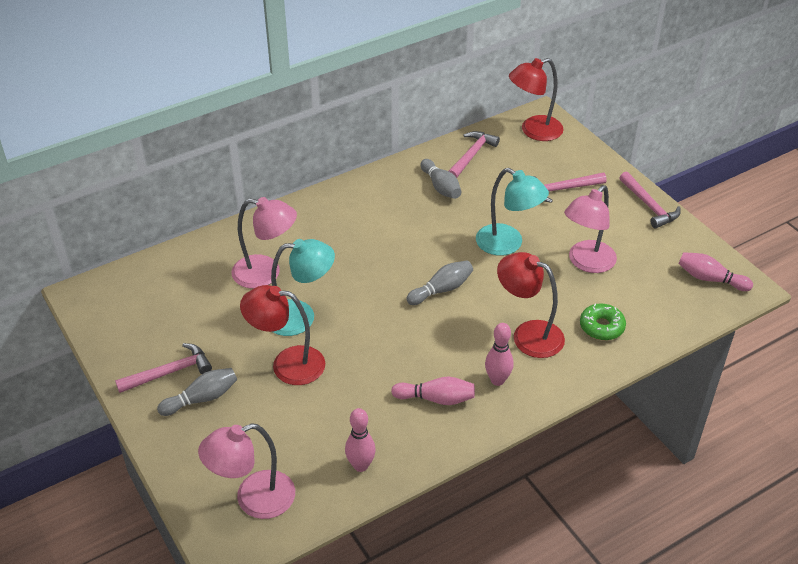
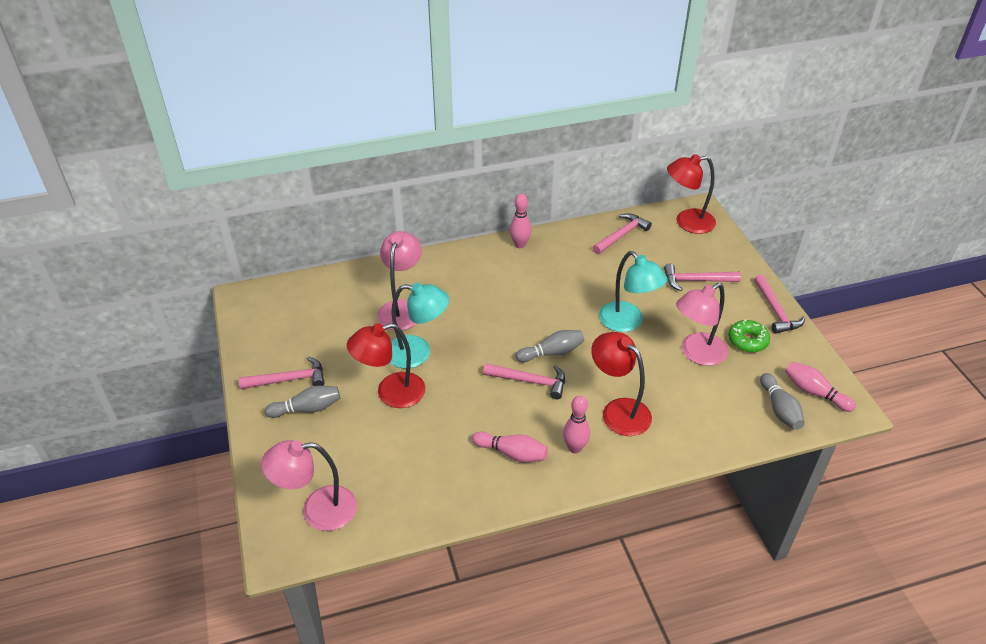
camera: 15 degrees right, 0 degrees up
(266, 273) = (402, 308): pink lamp -> pink lamp turned 105 degrees counterclockwise
(287, 364) = (391, 393): red lamp -> red lamp turned 45 degrees counterclockwise
(360, 465) = (422, 500): pink bowling pin -> pink bowling pin (520, 245)
(429, 323) = (530, 381): none -> pink hammer
(440, 187) = (583, 259): grey bowling pin -> grey bowling pin (779, 409)
(601, 327) = (691, 418): green donut -> green donut (747, 341)

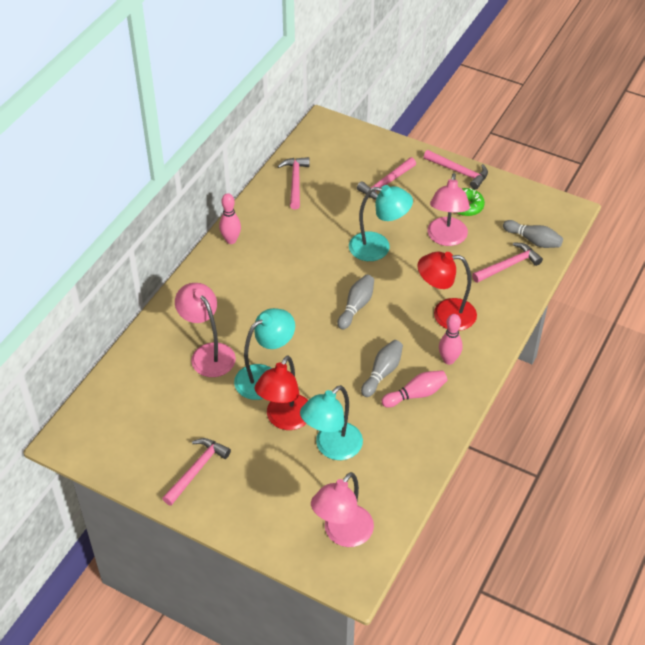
camera: 45 degrees left, 5 degrees up
(307, 409) = (240, 478): grey bowling pin -> grey bowling pin (382, 373)
(396, 440) = (332, 448): none -> turquoise lamp
(530, 381) = (367, 337): pink hammer -> pink hammer (508, 265)
(687, 222) = (328, 141): red lamp -> none
(814, 392) = (540, 214): pink bowling pin -> none

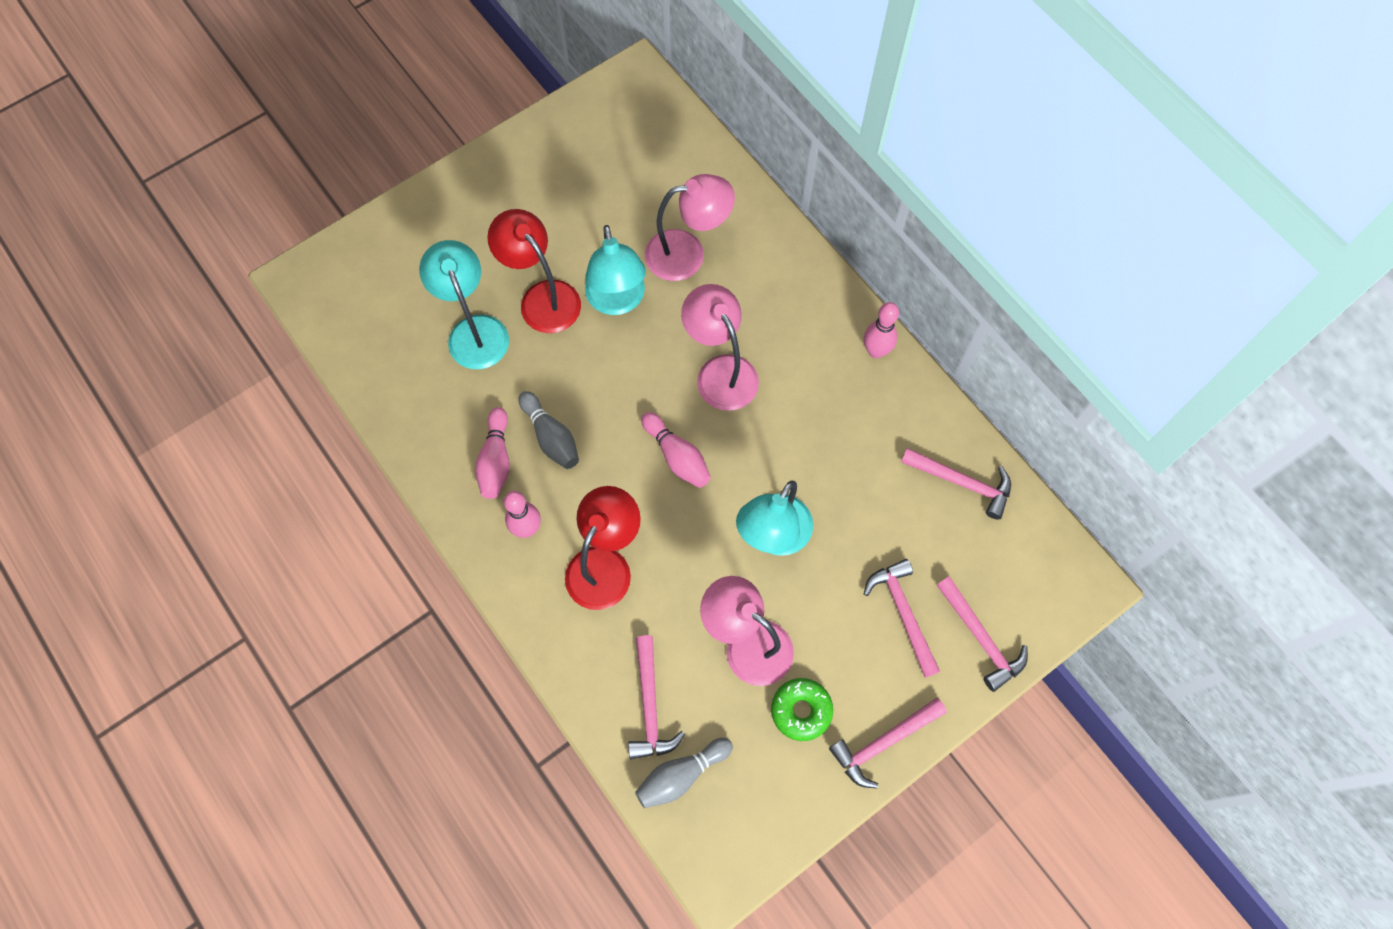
camera: 115 degrees right, 20 degrees up
(197, 470) = (525, 185): pink hammer -> pink hammer (981, 638)
(342, 534) = (358, 293): pink lamp -> pink lamp (720, 371)
(356, 307) = (677, 456): grey bowling pin -> pink bowling pin

